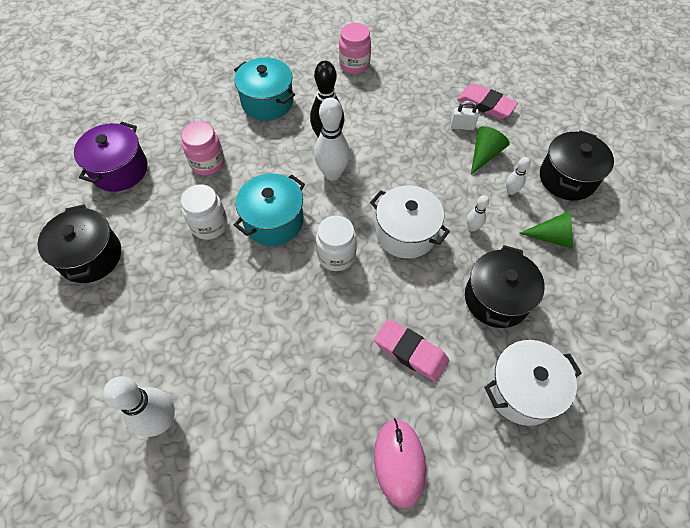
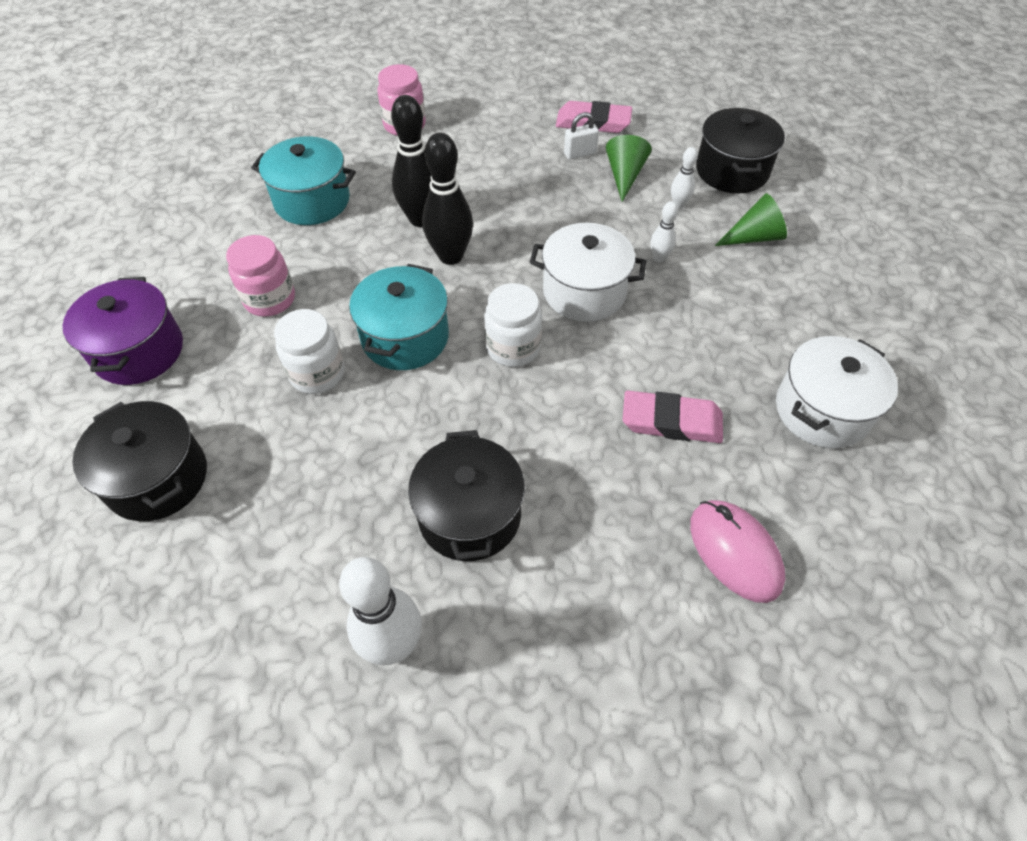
camera: 25 degrees left, 5 degrees down
(332, 174) = (451, 256): white bowling pin -> black bowling pin
(496, 298) = (733, 324): black pot -> black pot (469, 515)

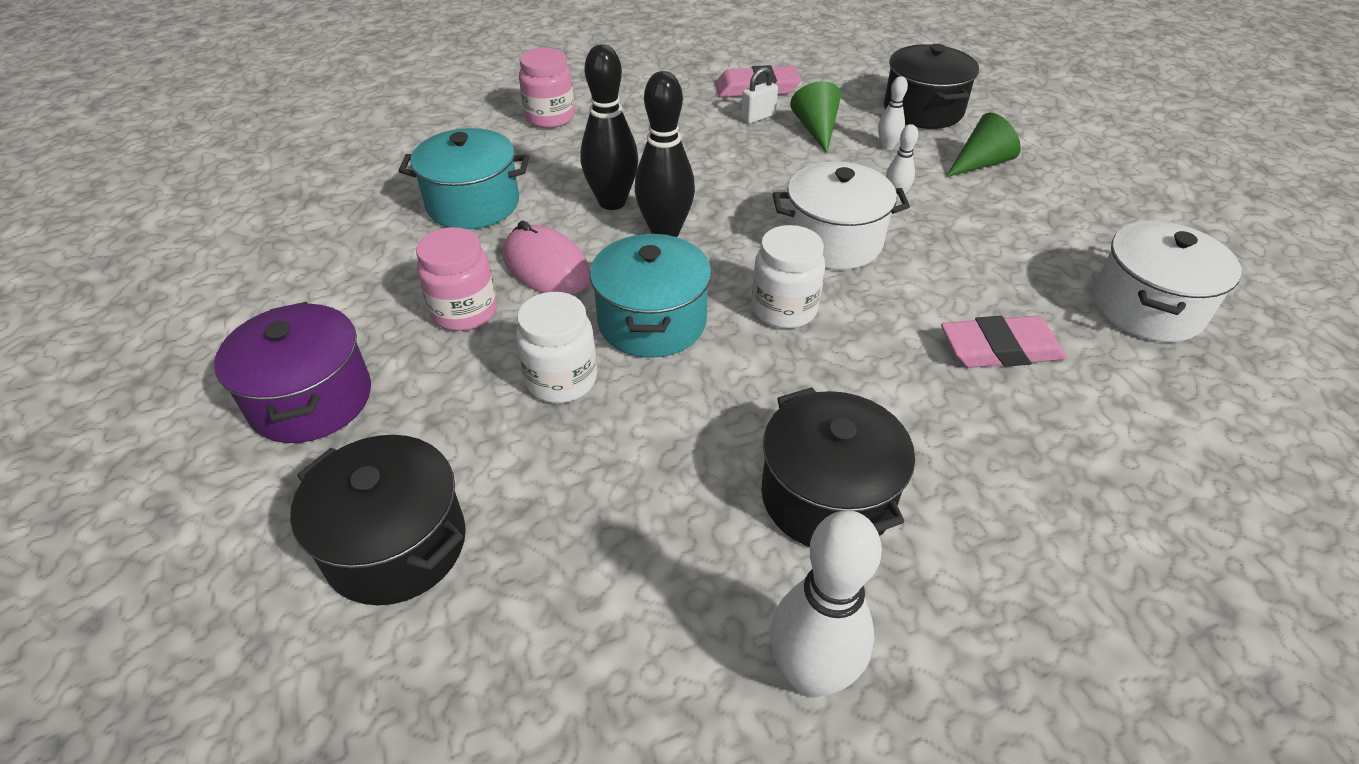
camera: 15 degrees left, 10 degrees down
(735, 552) = (1148, 467): pink mouse -> pink mouse (546, 267)

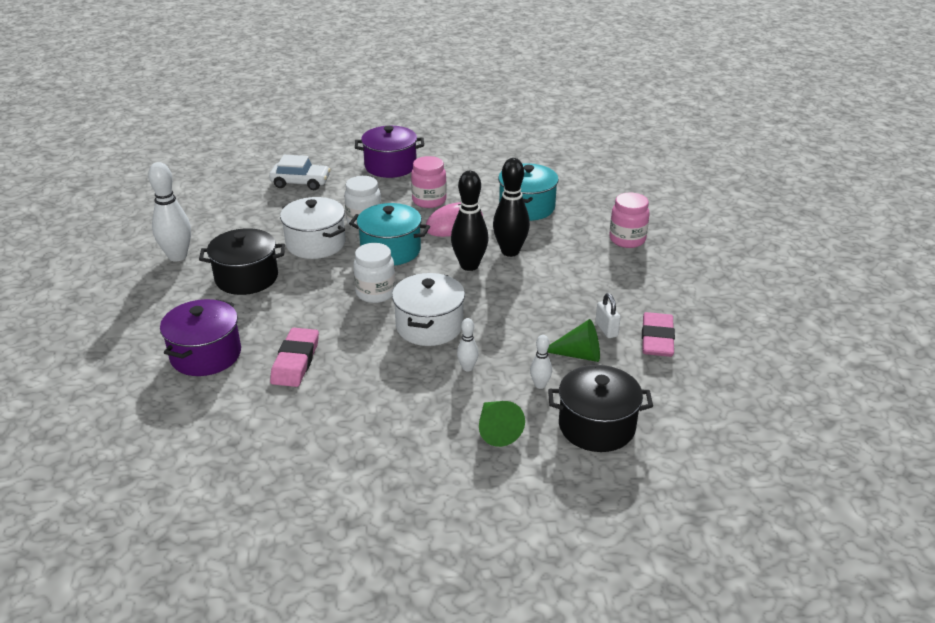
camera: 105 degrees right, 10 degrees down
(396, 544) = (301, 182): black pot -> white car
(1070, 465) = (206, 355): none -> purple pot
(1147, 307) = (288, 442): white pot -> white pot (316, 243)

